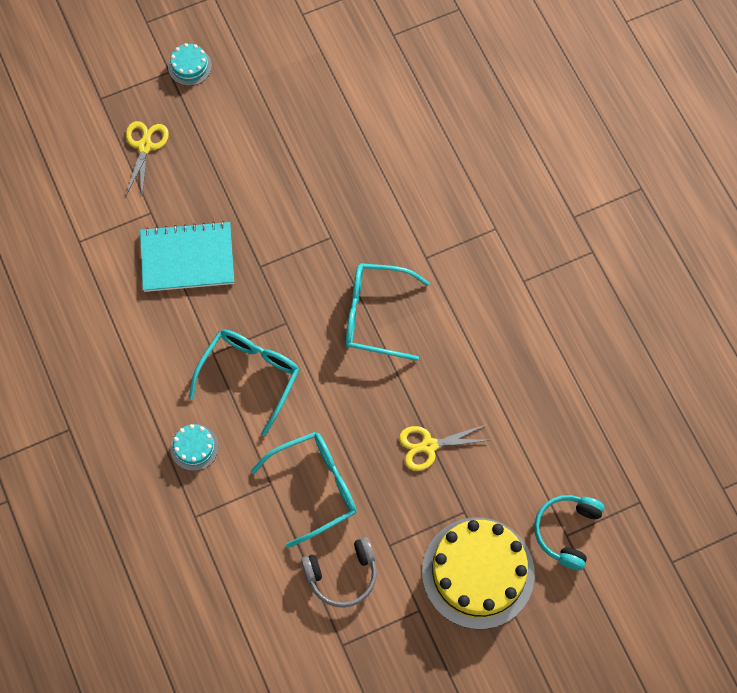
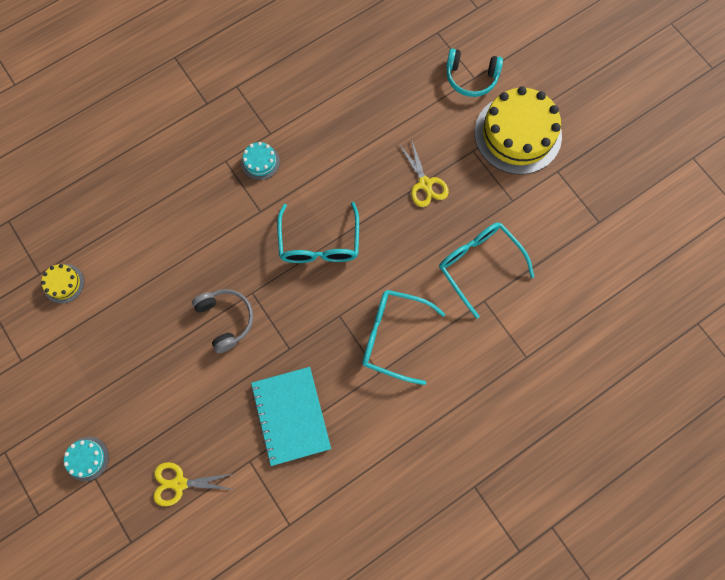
camera: 100 degrees left, 5 degrees up
(194, 447) = (466, 370): turquoise cake -> turquoise cake (260, 162)
(342, 575) = (544, 231): grey headphones -> grey headphones (226, 319)
(377, 56) = (63, 283): none -> yellow cake

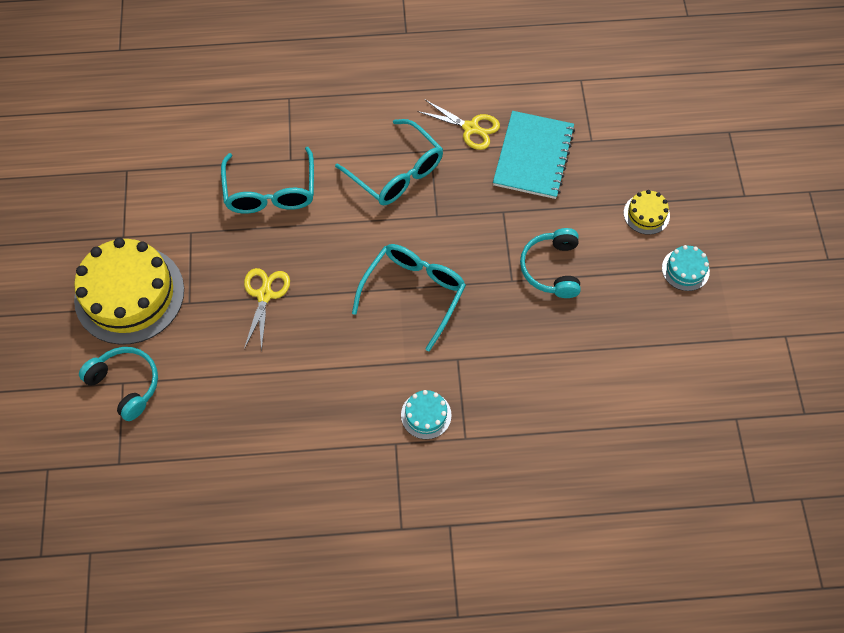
camera: 150 degrees left, 10 degrees down
(63, 283) = (712, 393): yellow cake -> yellow cake (646, 214)
(87, 458) = (746, 214): turquoise cake -> turquoise cake (685, 269)
(179, 483) = (664, 154): yellow scissors -> yellow scissors (470, 128)
(226, 319) = (552, 268): grey headphones -> turquoise headphones

